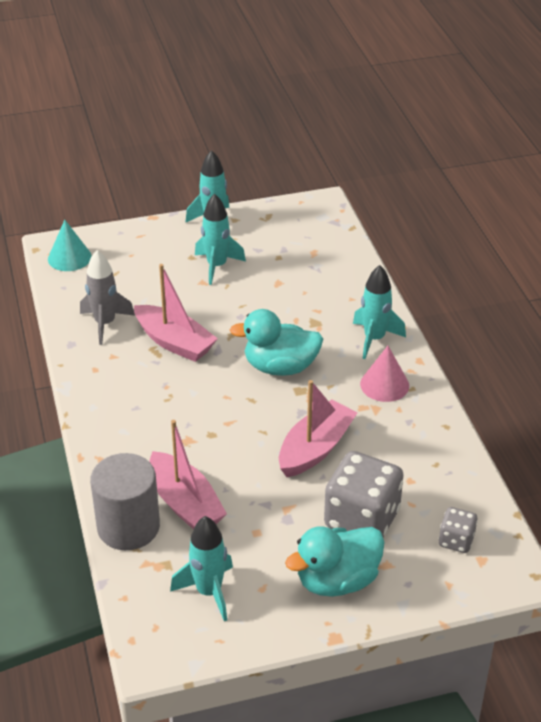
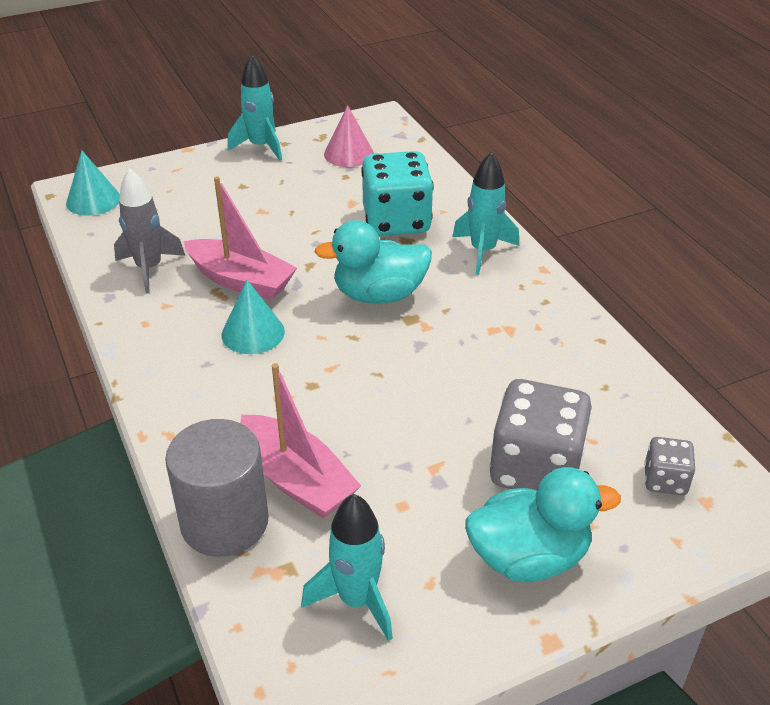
camera: 10 degrees left, 0 degrees up
(175, 387) = (253, 333): none -> turquoise cone
(217, 266) = (275, 192): turquoise rocket -> none
(310, 303) = (396, 221): none -> turquoise dice
(315, 448) = (449, 386): pink boat -> none
(337, 580) = (529, 557): turquoise duck -> turquoise duck turned 150 degrees counterclockwise
(384, 384) = (511, 300): pink cone -> pink cone (348, 153)

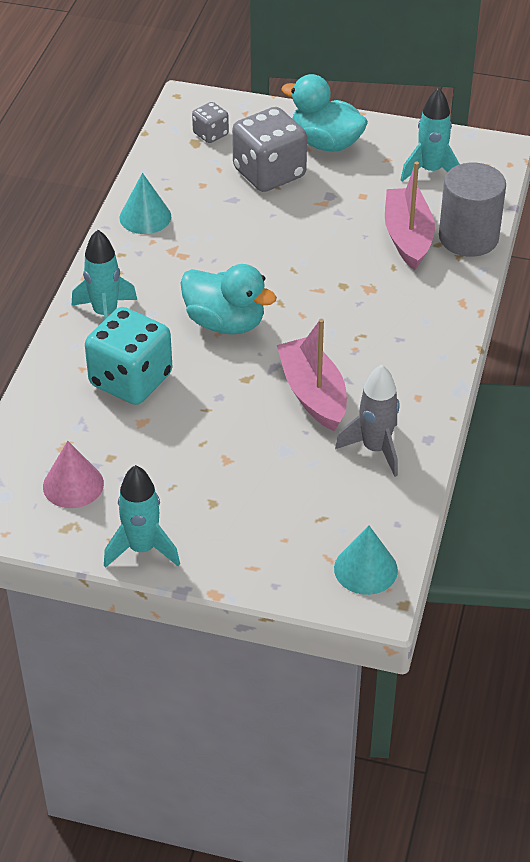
camera: 140 degrees left, 5 degrees up
(253, 333) = (346, 344): turquoise cone -> turquoise cone (145, 217)

